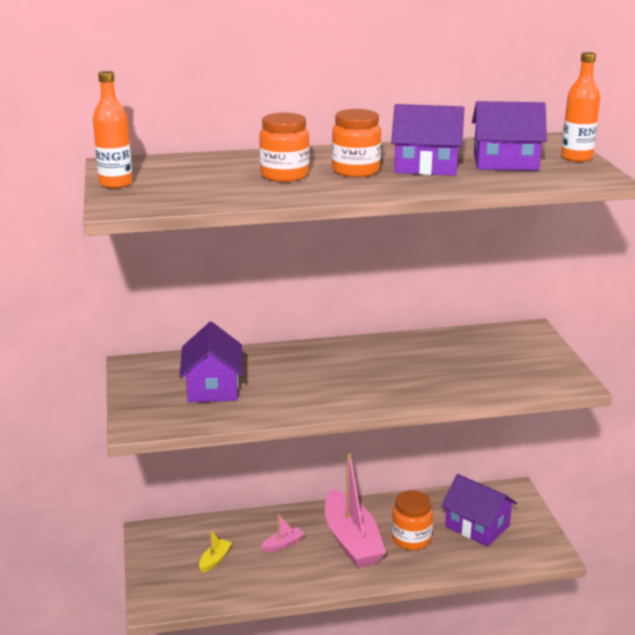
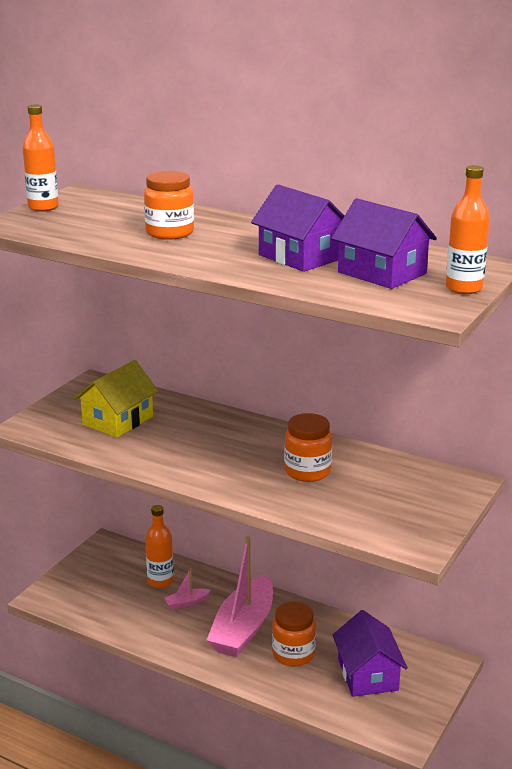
camera: 40 degrees right, 0 degrees up
(212, 387) = (118, 420): purple house -> yellow house
(215, 560) = (123, 588): yellow boat -> none
(238, 539) = (160, 581): none -> orange bottle
(283, 544) = (186, 603): pink boat -> pink boat turned 150 degrees clockwise
(356, 171) = (232, 244): orange jar -> orange jar (307, 471)

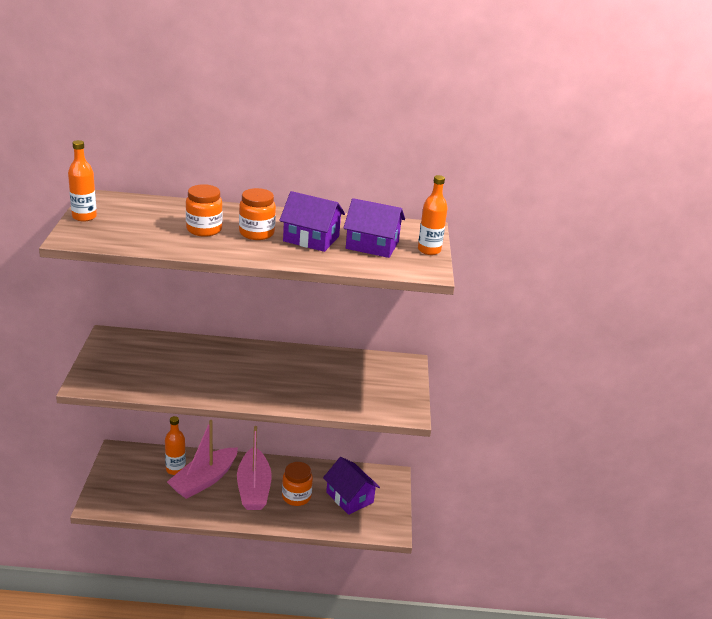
camera: 30 degrees left, 5 degrees up
(118, 420) = (151, 364): yellow house -> none
(186, 603) = (204, 480): pink boat -> pink boat, size x2.43
(307, 471) = (309, 376): orange jar -> orange jar (256, 233)

